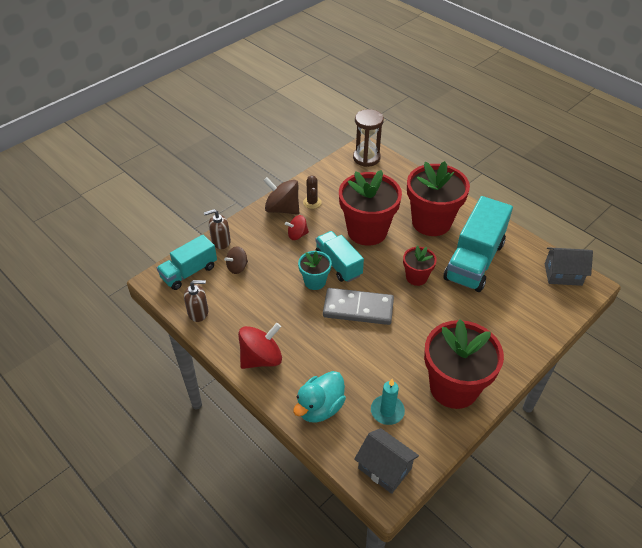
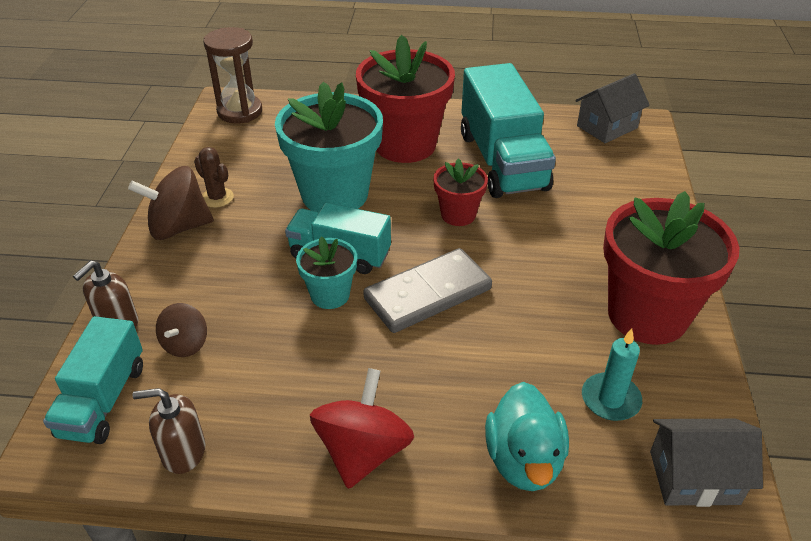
camera: 40 degrees left, 5 degrees down
(198, 312) = (183, 452): brown soap dispenser -> brown soap dispenser turned 135 degrees counterclockwise
(297, 235) = (238, 249): red spinning top -> none
(367, 231) = (334, 194): red flower pot -> turquoise flower pot

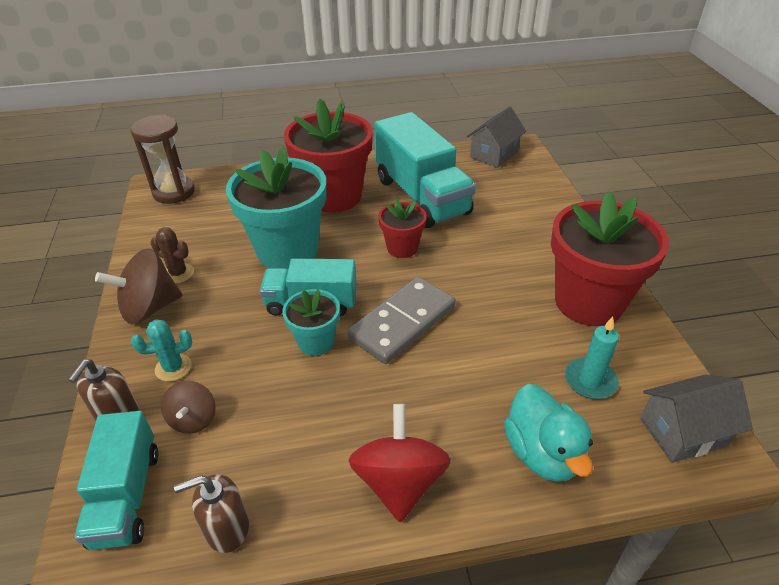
camera: 15 degrees left, 0 degrees up
(182, 291) = (173, 368): none -> turquoise cactus

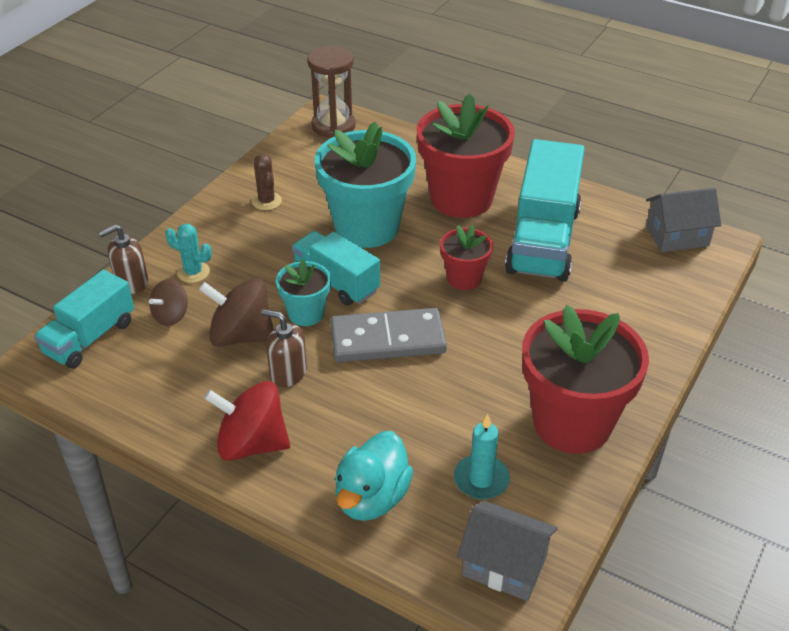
camera: 40 degrees right, 0 degrees up
(149, 308) = (221, 218): brown spinning top -> brown spinning top (241, 335)
(227, 528) = (123, 395): brown soap dispenser -> brown soap dispenser (288, 373)
(399, 482) = (252, 444): red spinning top -> red spinning top turned 120 degrees counterclockwise

